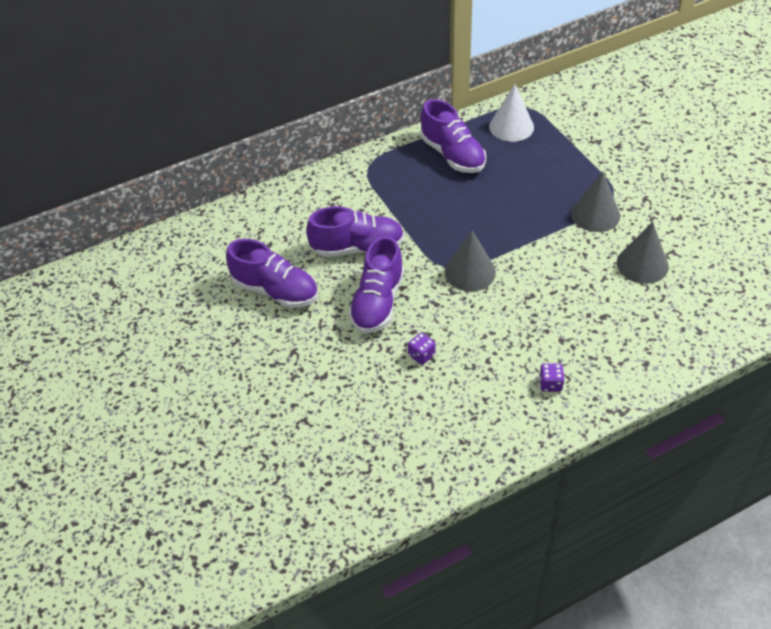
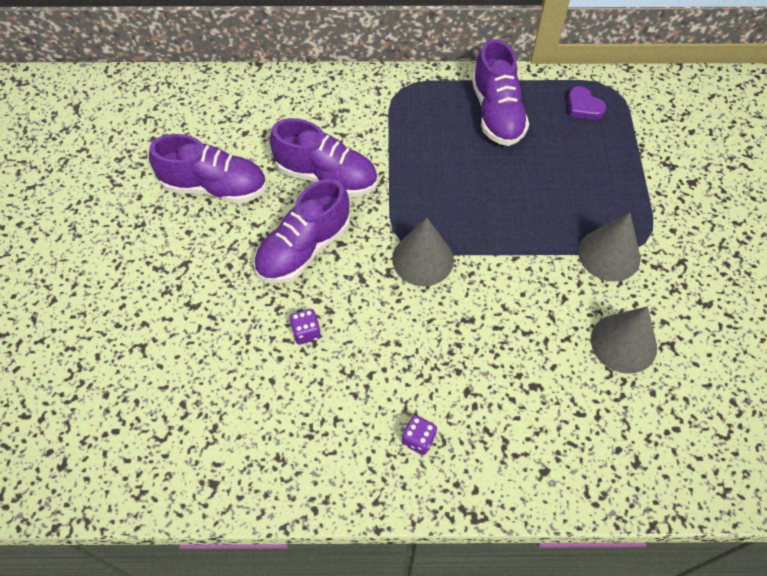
camera: 25 degrees right, 10 degrees up
(275, 291) = (215, 187): purple shoe -> purple shoe turned 45 degrees counterclockwise
(511, 126) = (583, 107): white cone -> purple heart

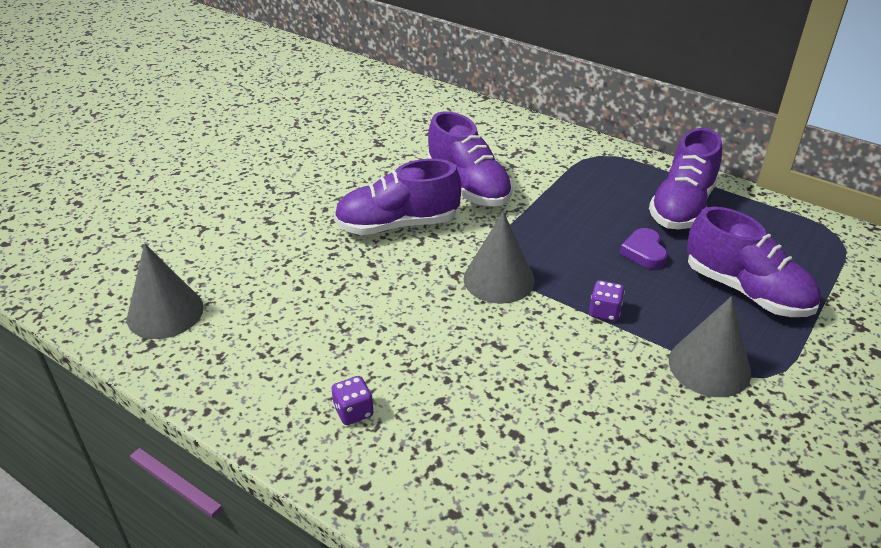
camera: 35 degrees right, 20 degrees down
(215, 187) = (368, 156): purple shoe -> purple shoe (746, 291)
(306, 332) = (338, 281): purple dice -> purple dice (604, 312)
(583, 107) = (788, 238): purple heart -> purple heart (644, 252)
(623, 343) = (656, 451): grey cone -> grey cone (165, 312)

